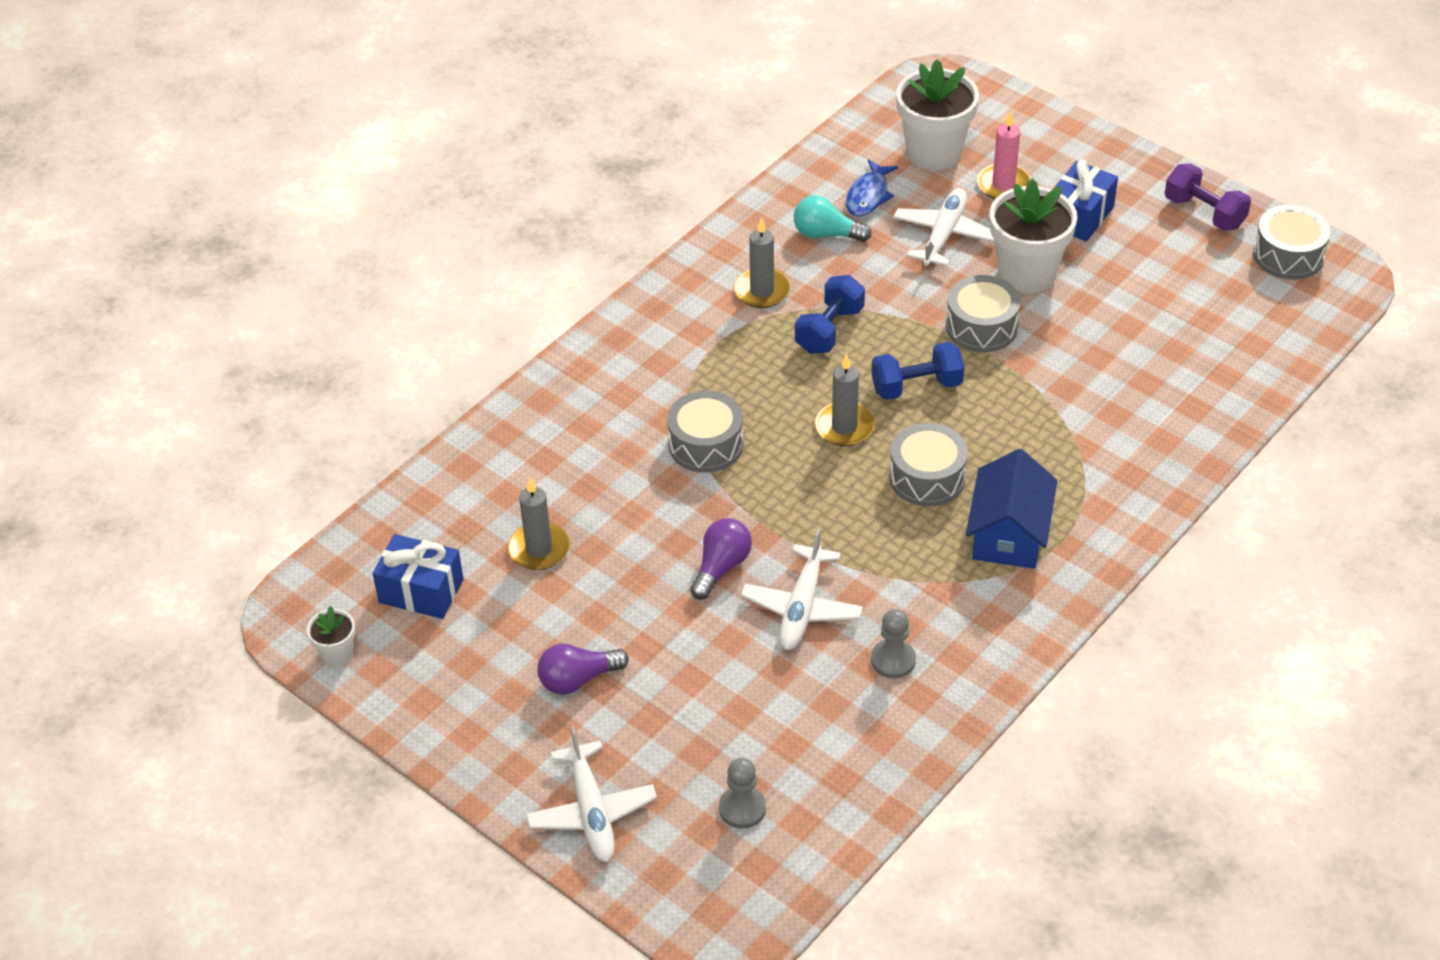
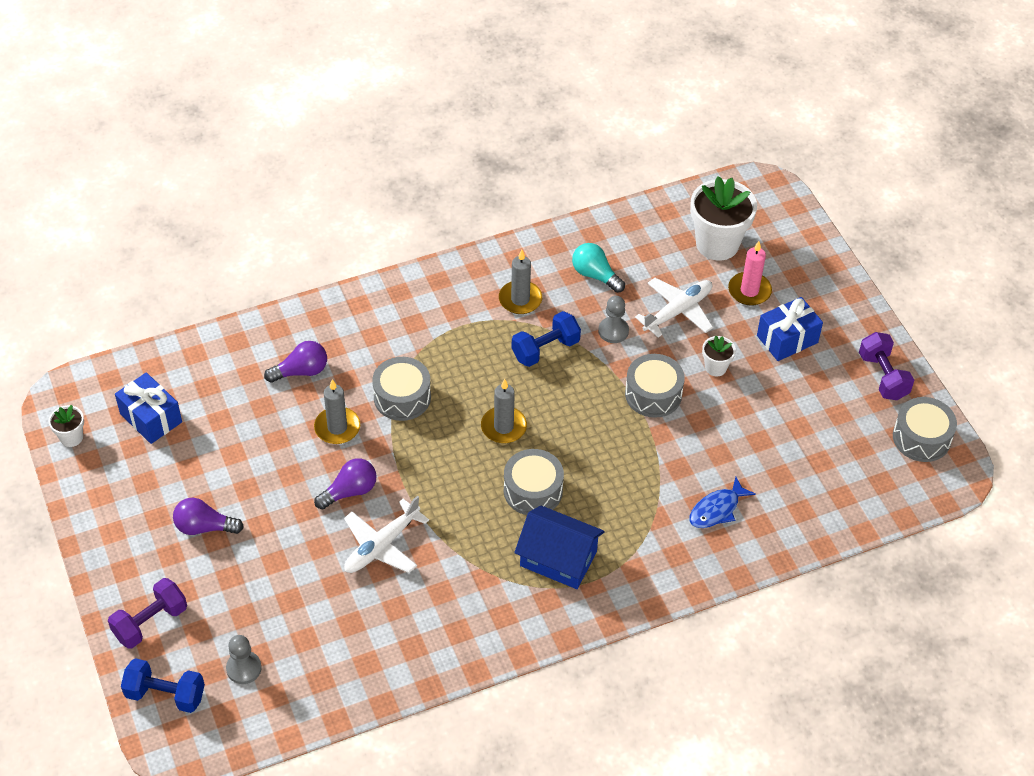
camera: 25 degrees right, 5 degrees up
(539, 549) = (243, 423): grey candle -> grey candle (337, 427)
(566, 466) = (301, 371): none -> purple light bulb
(591, 811) = (150, 622): white plane -> purple dumbbell
(868, 196) = (646, 258): blue fish -> blue fish (717, 509)
(893, 660) = (414, 613): grey pawn -> grey pawn (613, 331)
(916, 386) = (575, 419): blue dumbbell -> blue dumbbell (165, 694)
(1008, 534) = (558, 558): blue house -> blue house turned 75 degrees clockwise
(1027, 274) = (715, 367): white flower pot -> white flower pot, size x0.48

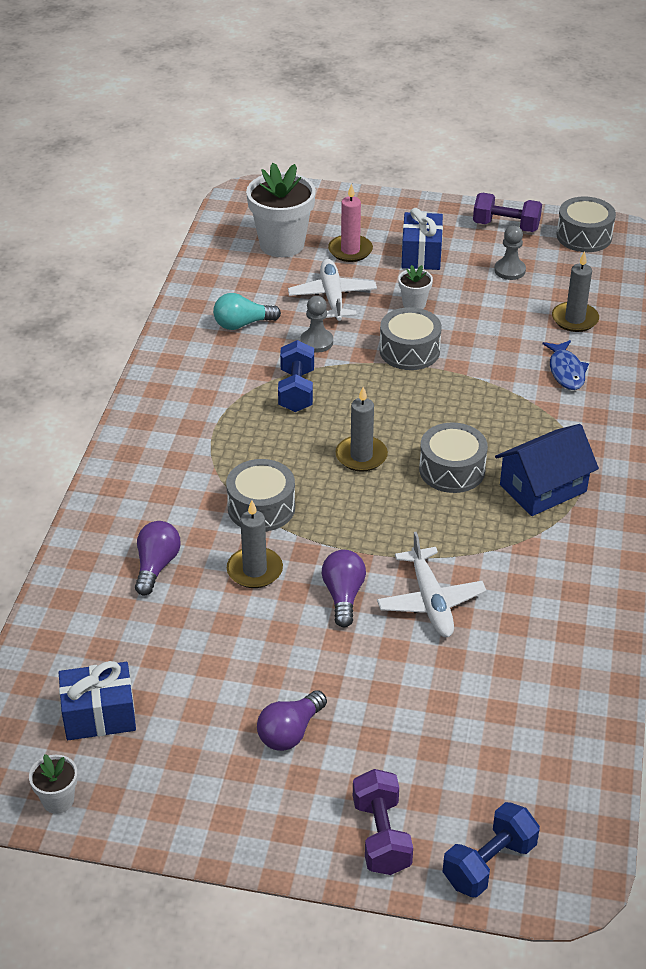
camera: 55 degrees left, 10 degrees down
(244, 668) = (502, 778): grey pawn -> grey pawn (509, 270)
(520, 299) = (222, 380): grey candle -> grey candle (574, 319)

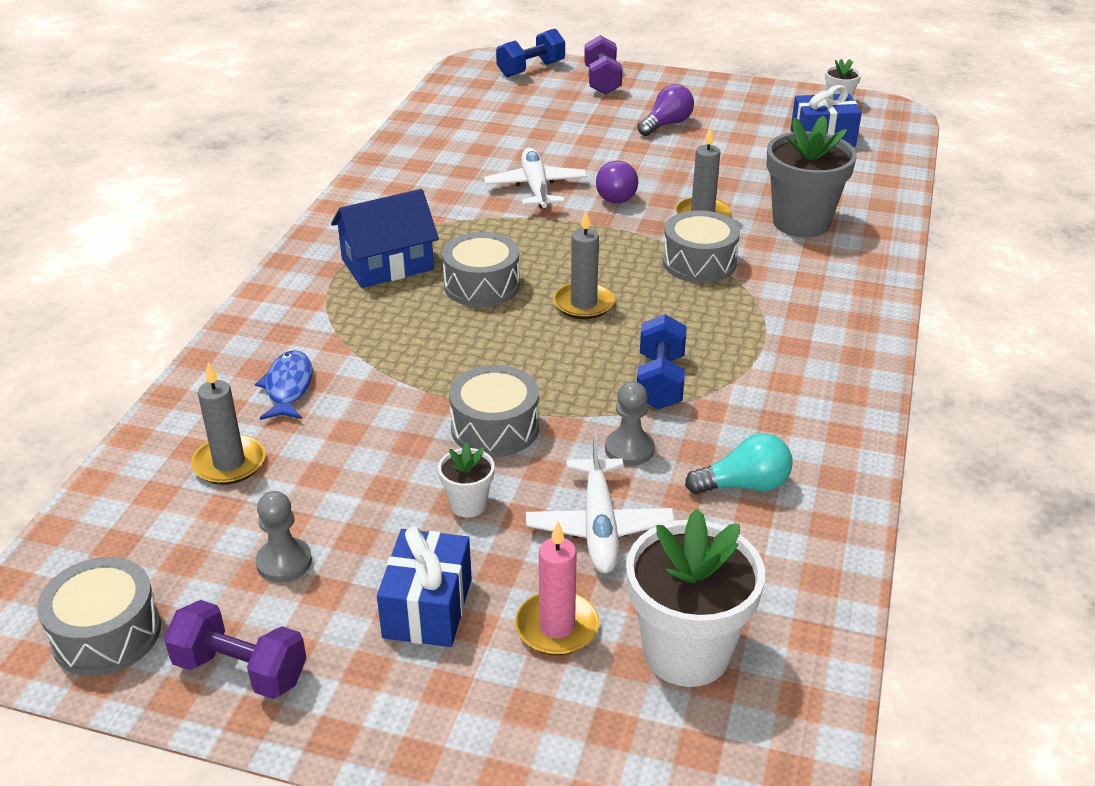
camera: 175 degrees left, 5 degrees down
(156, 566) = (801, 222): purple light bulb -> grey flower pot

